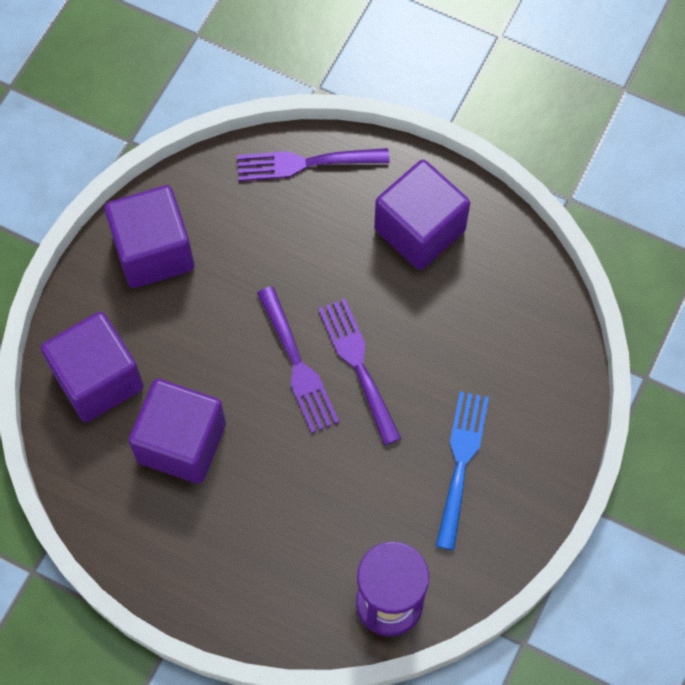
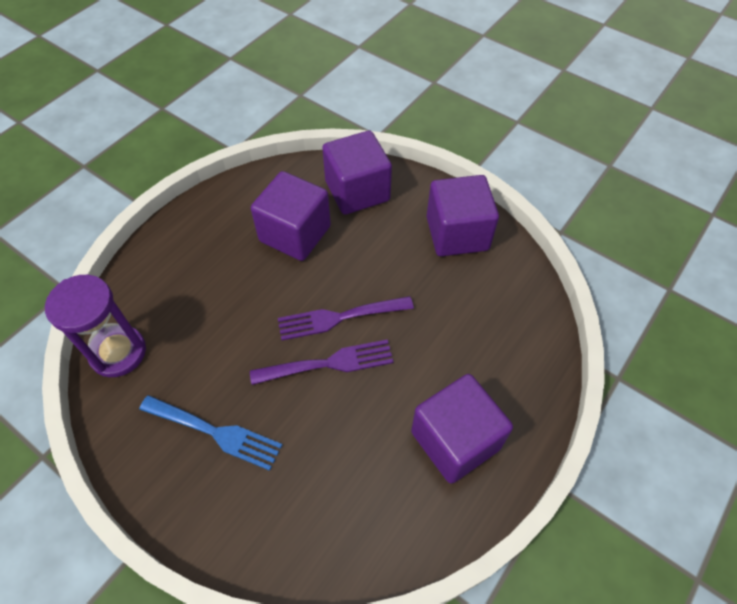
camera: 100 degrees right, 10 degrees down
(305, 163) = (533, 351): purple fork -> none

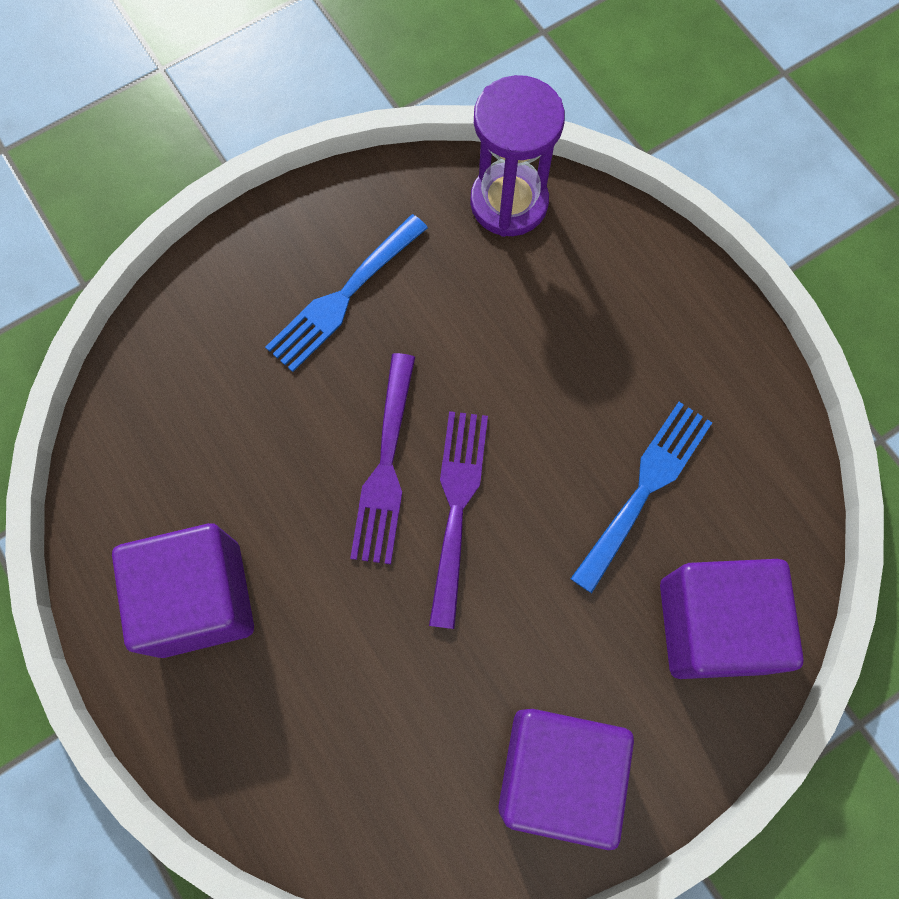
camera: 110 degrees right, 15 degrees up
(295, 234) = (645, 488): purple cube -> blue fork

